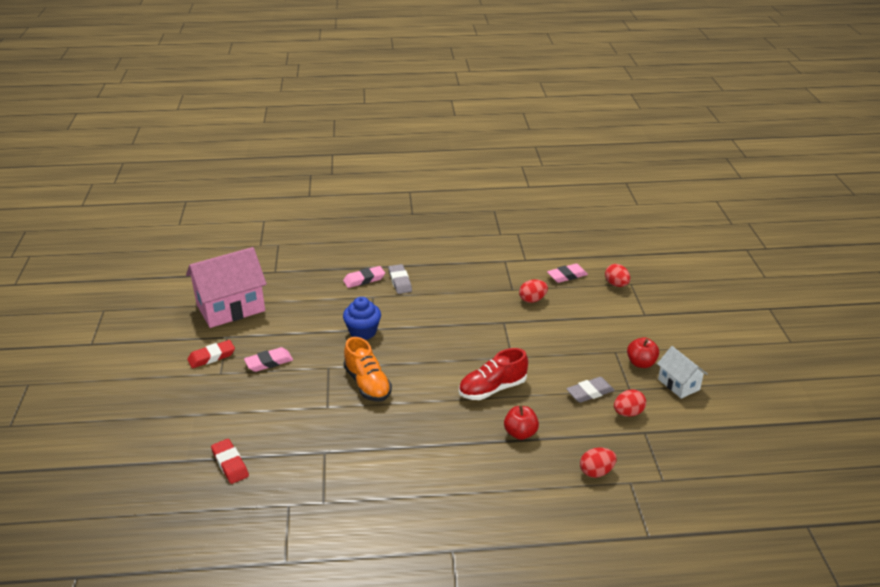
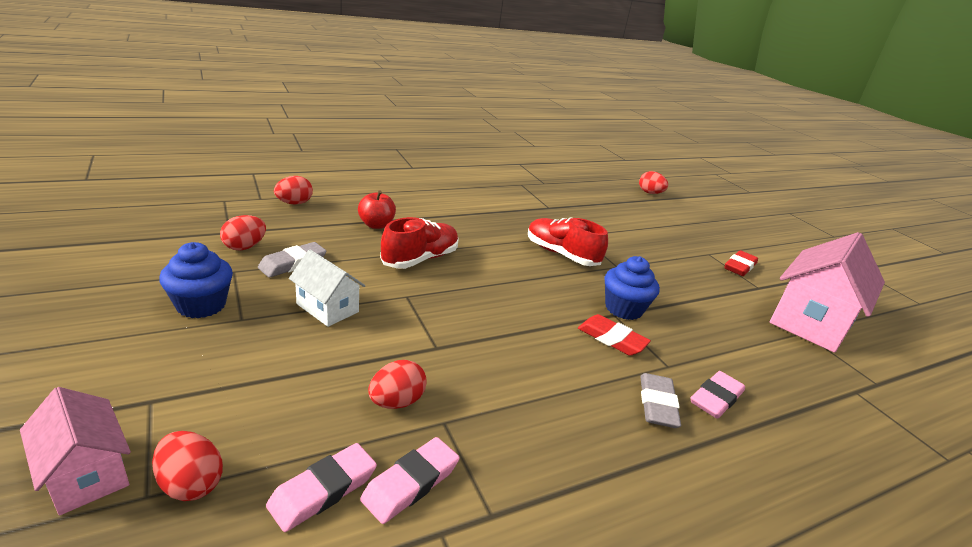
camera: 155 degrees right, 5 degrees down
(156, 475) = (650, 193): none -> red egg
(230, 464) = (610, 199): red eraser -> red eraser (612, 339)
(269, 362) = (680, 266): pink eraser -> pink eraser (411, 483)
(367, 384) = (561, 254): orange shoe -> red shoe
(400, 281) = (657, 404): grey eraser -> grey eraser turned 45 degrees clockwise
(641, 363) = (201, 305): red apple -> blue cupcake
(655, 293) = (86, 473): none -> pink house
(678, 384) = (151, 281): white house -> white house (327, 308)

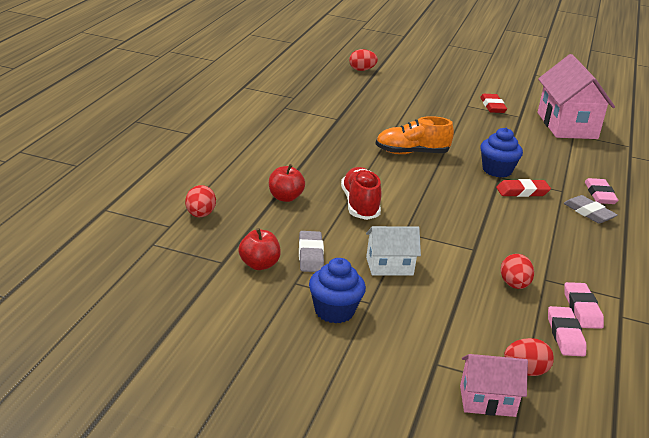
camera: 45 degrees left, 0 degrees up
(244, 247) = (259, 265): red egg -> red apple
(561, 254) = (411, 153): red shoe -> orange shoe

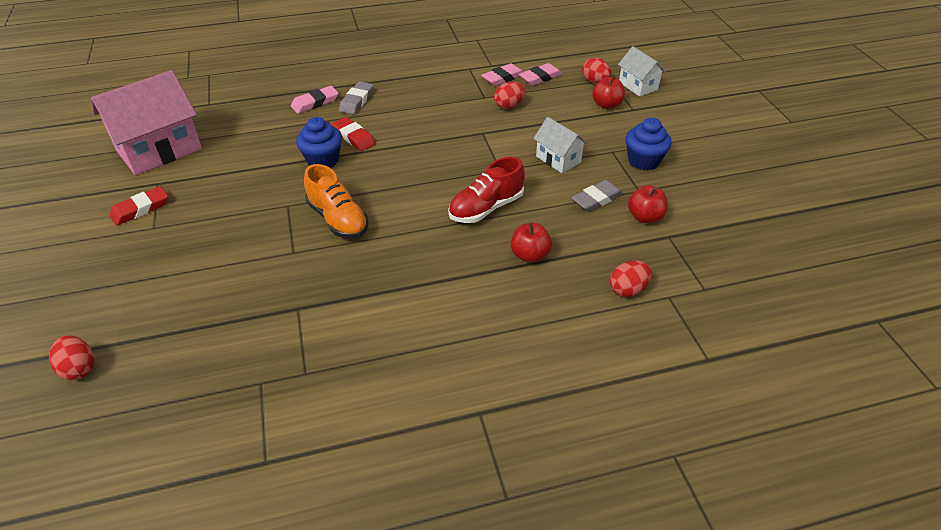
camera: 120 degrees left, 15 degrees up
(462, 349) = (606, 105): none -> red apple
(487, 401) = (638, 86): pink house -> white house

